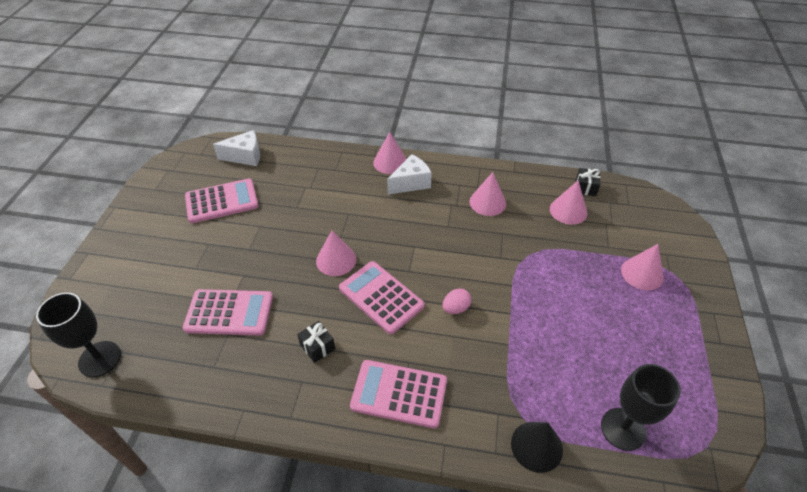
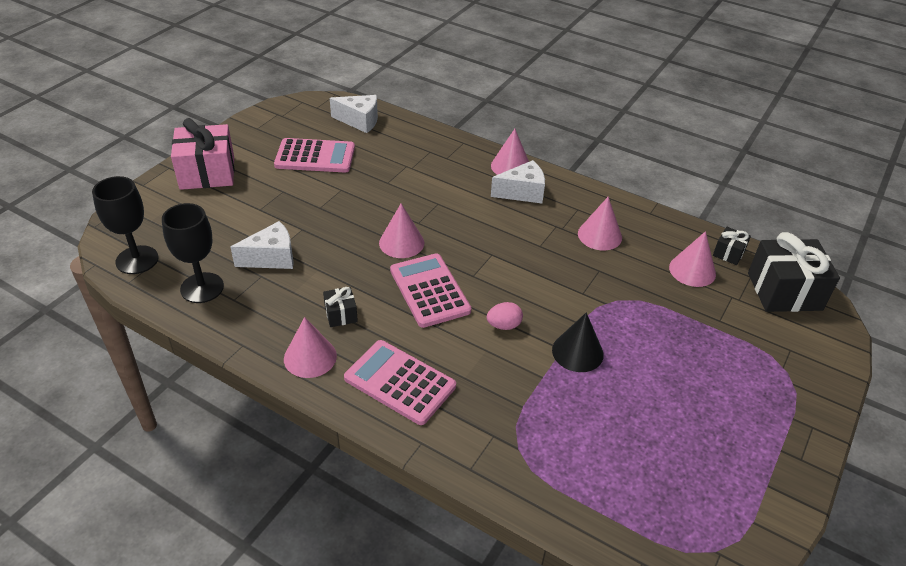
camera: 20 degrees right, 5 degrees down
(128, 247) = (207, 173): none -> pink gift
(229, 313) = (272, 258): pink calculator -> white cheese
(536, 446) = (518, 479): black cone -> black cone (577, 352)
(623, 429) = (625, 498): black goblet -> black goblet (202, 288)
(638, 207) = (784, 291): none -> black gift
(642, 273) = (745, 359): pink cone -> pink cone (310, 357)

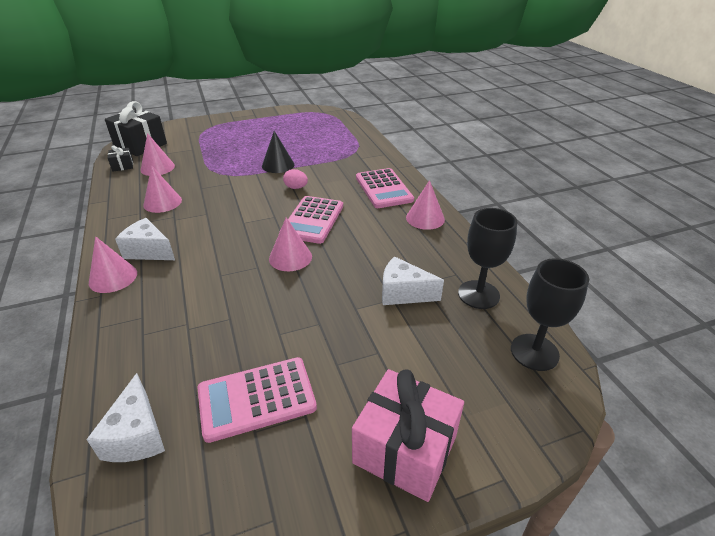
camera: 140 degrees left, 5 degrees down
(315, 157) = (256, 398): pink calculator -> pink calculator turned 60 degrees counterclockwise
(341, 314) = (385, 231): black gift -> none
(360, 121) = (137, 435): white cheese -> white cheese turned 150 degrees counterclockwise

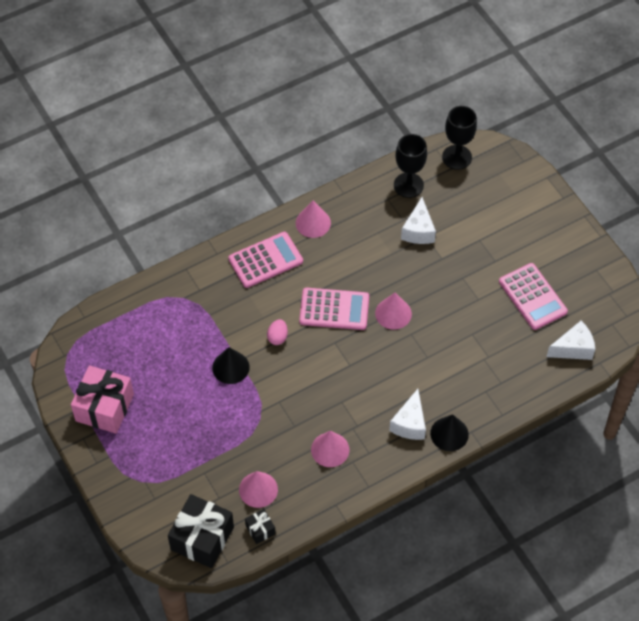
camera: 100 degrees left, 20 degrees up
(113, 277) = (449, 434): pink cone -> black cone
(405, 450) = (543, 219): pink gift -> pink gift (105, 407)

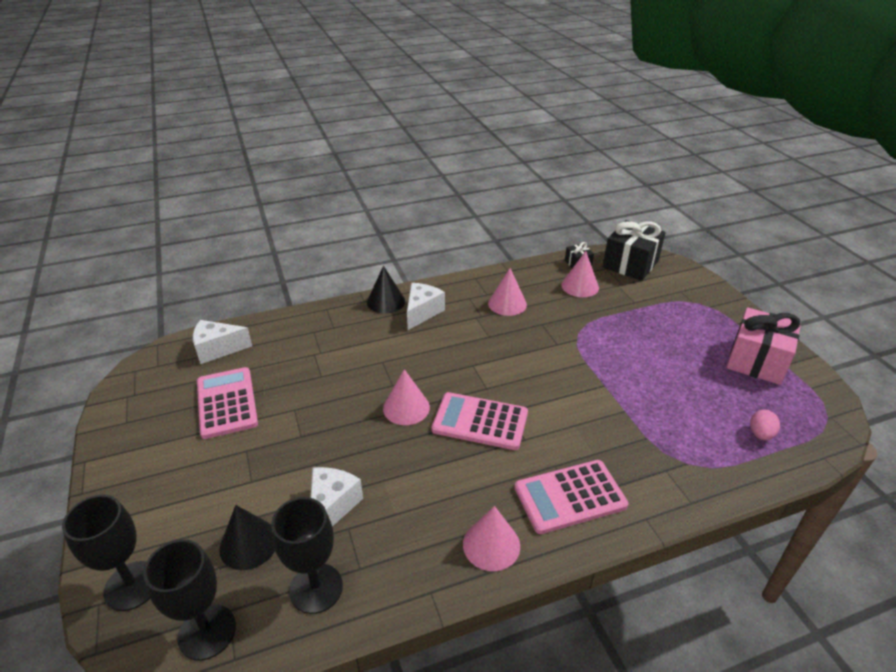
camera: 170 degrees left, 20 degrees down
(230, 367) = (613, 379): black cone -> black cone (249, 544)
(277, 337) = (556, 401): pink egg -> pink egg (760, 434)
(512, 171) = (132, 585): none -> black goblet

